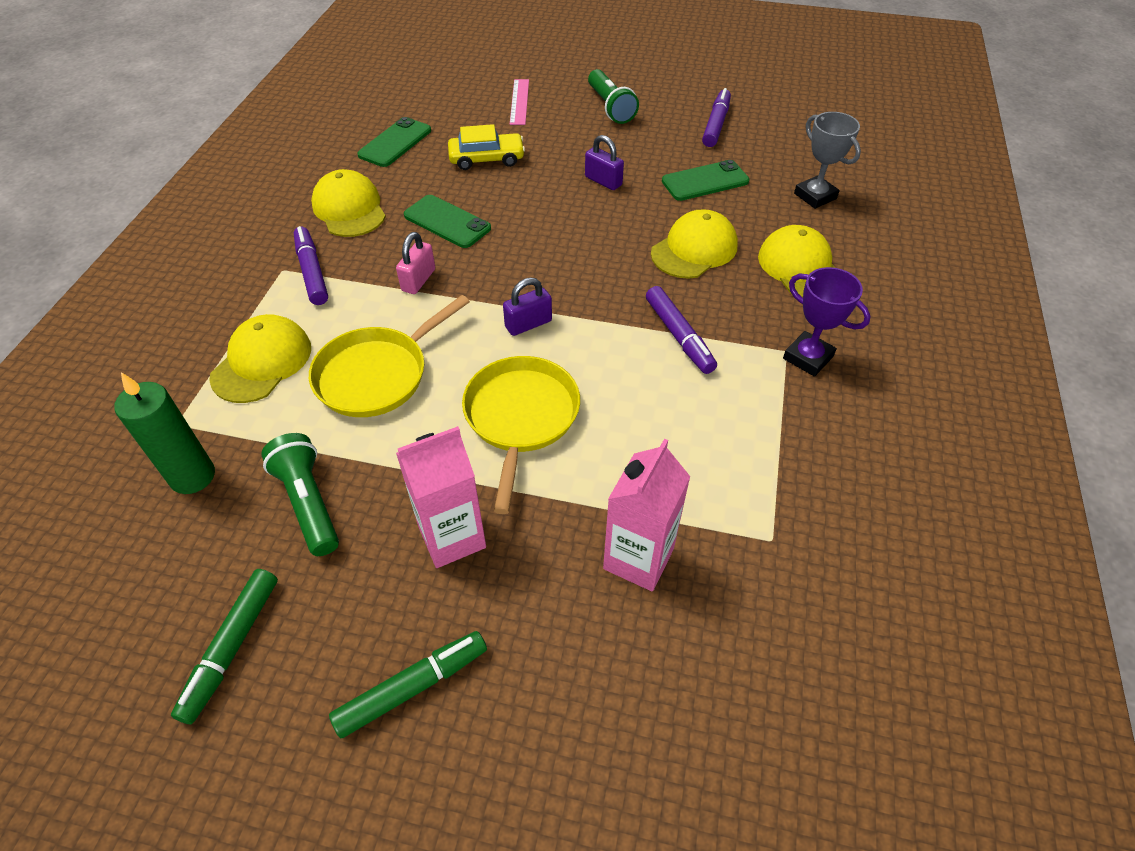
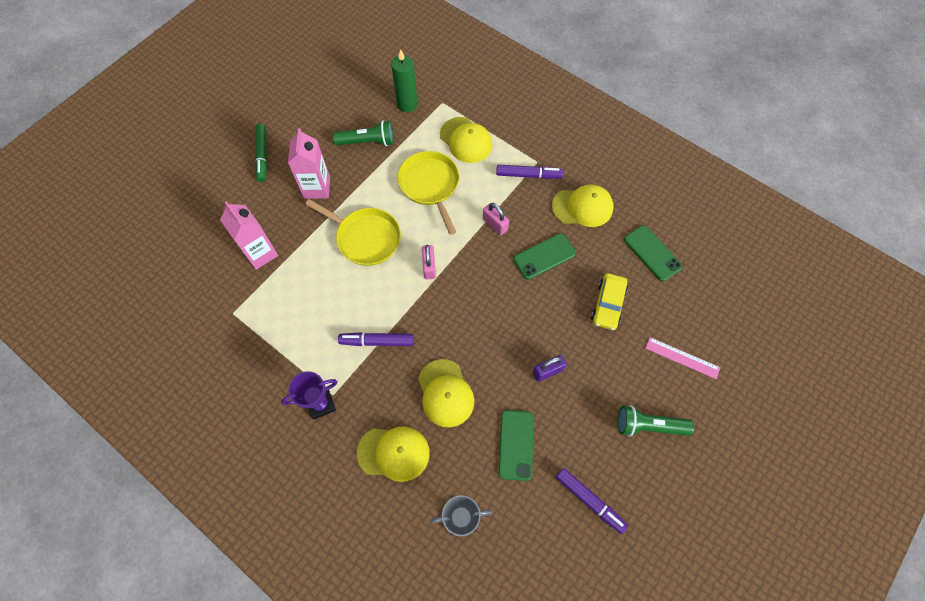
camera: 115 degrees right, 15 degrees up
(232, 648) = (315, 106): green marker -> none
(528, 324) = (429, 267): purple padlock -> pink padlock

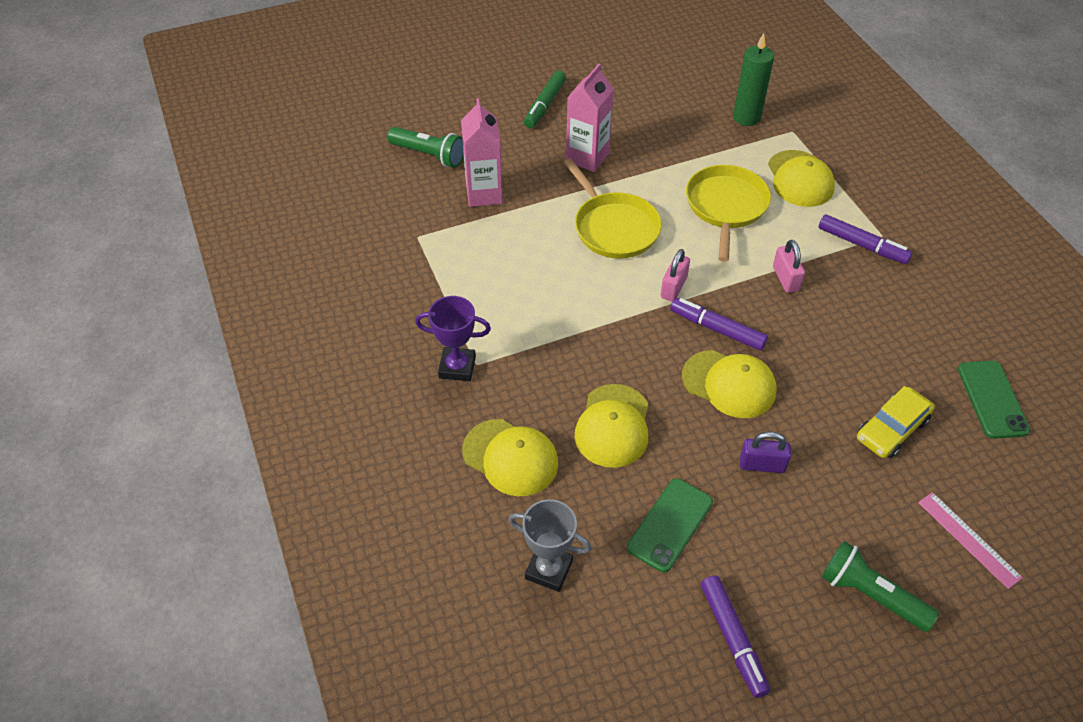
camera: 30 degrees right, 15 degrees down
(367, 141) = (675, 136): green flashlight -> green flashlight (429, 155)
(377, 341) = (562, 335): purple marker -> purple marker (717, 329)
(544, 256) = (832, 339): green phone -> none
(582, 207) = (918, 308): yellow cap -> yellow cap (729, 384)

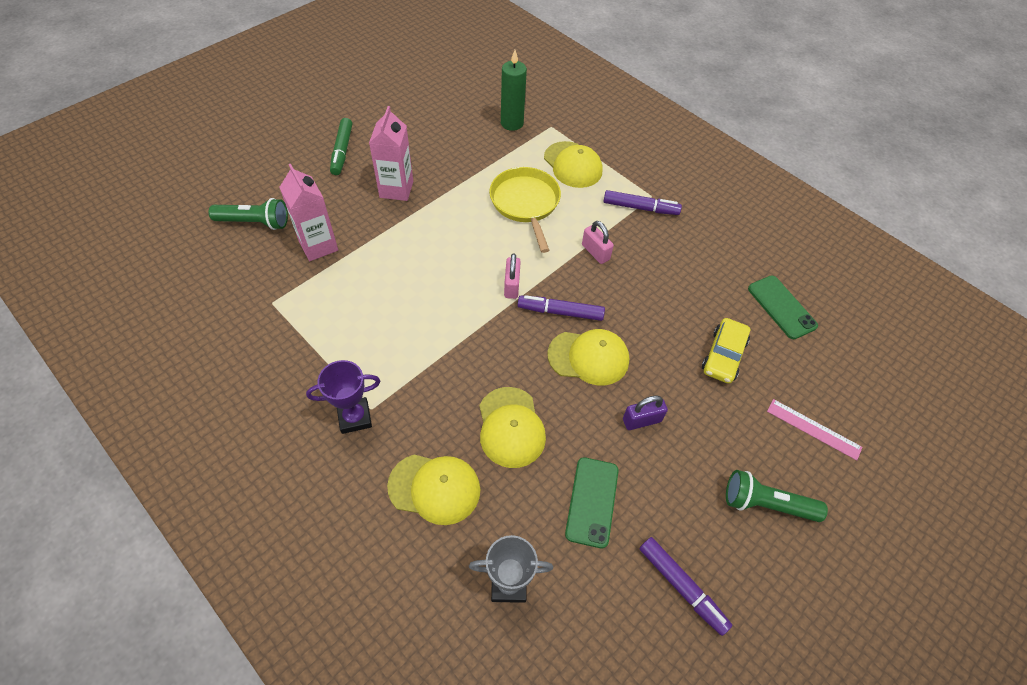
camera: 25 degrees left, 5 degrees up
(614, 227) = (442, 246): yellow pan -> none

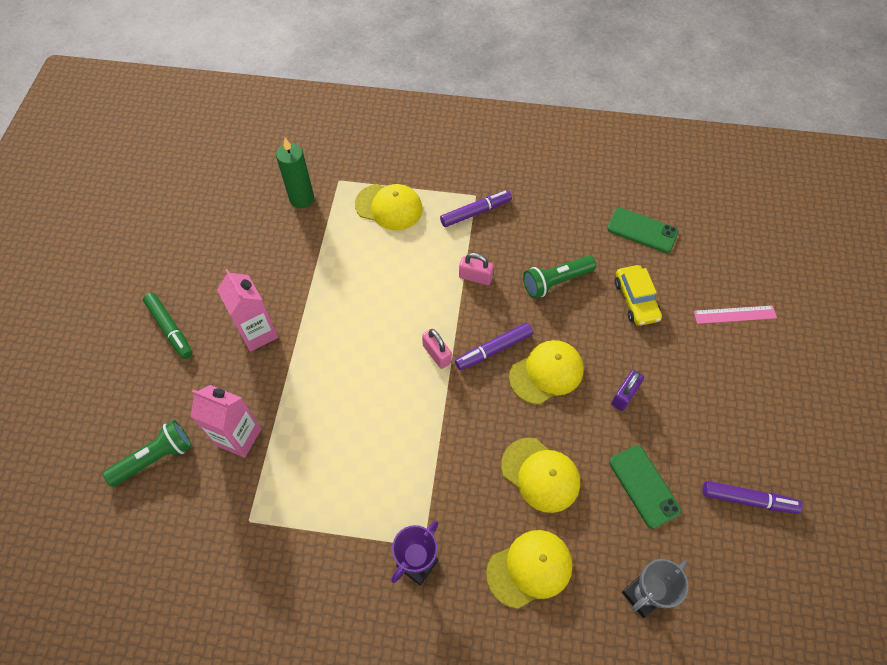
camera: 35 degrees left, 5 degrees up
(525, 203) = (382, 270): yellow pan -> none
(766, 504) = (750, 395): green flashlight -> green flashlight (556, 282)

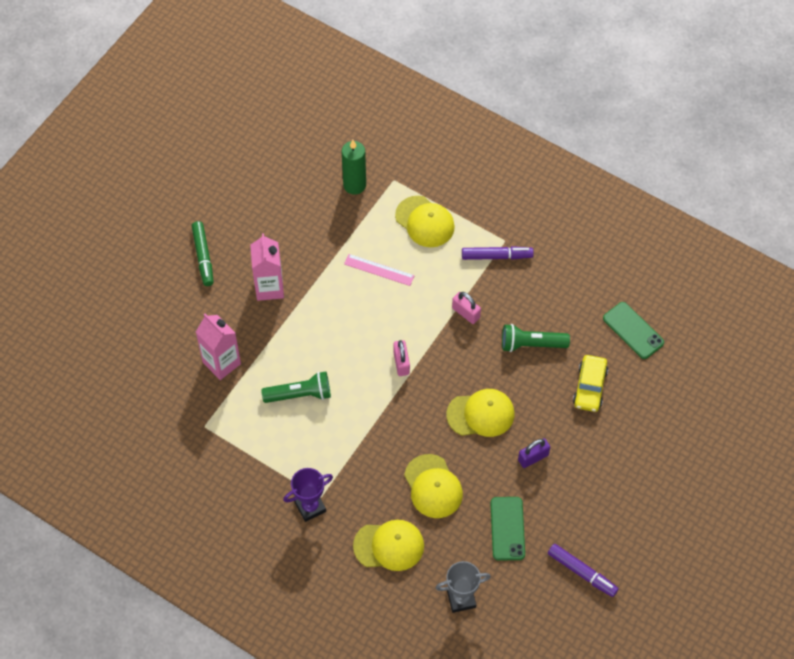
camera: 25 degrees right, 0 degrees up
(155, 457) = (155, 352): green flashlight -> green flashlight (300, 394)
(493, 350) = (448, 378): purple marker -> none
(735, 315) = (666, 434): pink ruler -> pink ruler (379, 270)

